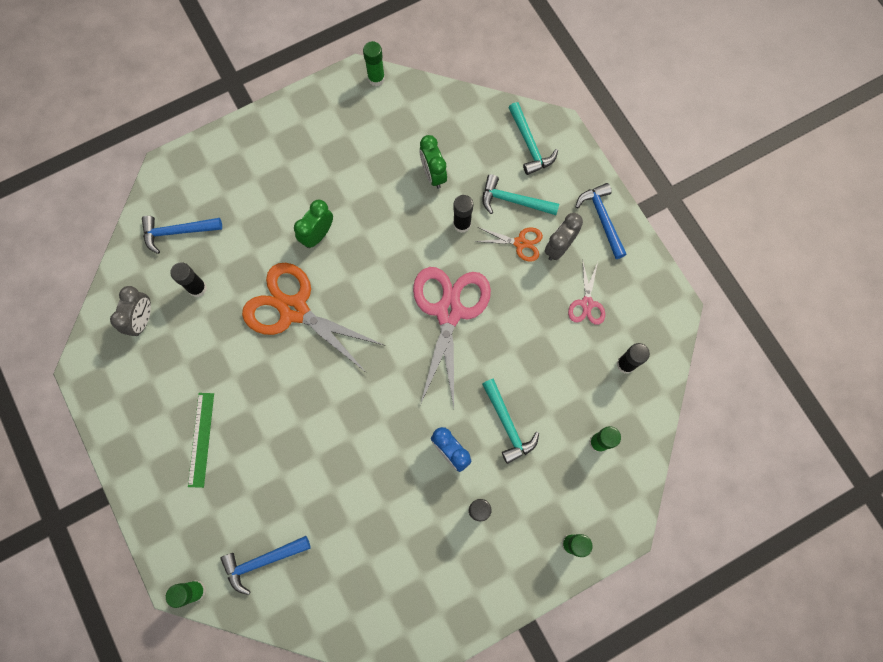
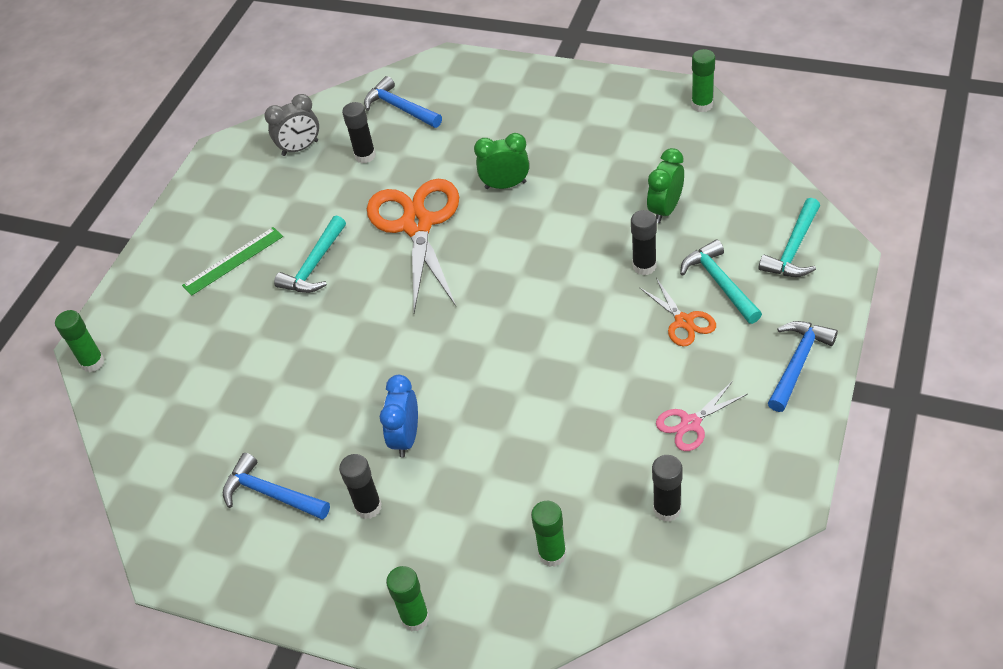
camera: 55 degrees right, 25 degrees down
(262, 561) = (161, 385): blue hammer -> blue hammer (271, 494)
(449, 312) = (545, 326): pink scissors -> none
(507, 425) = (484, 461): turquoise hammer -> turquoise hammer (314, 265)
(559, 247) = (720, 354): grey clock -> none

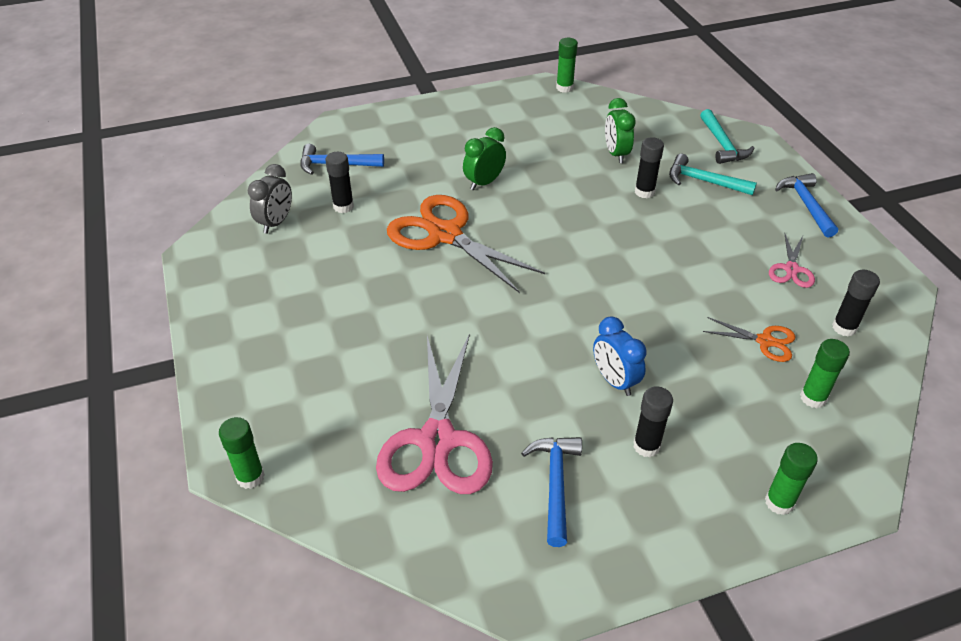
camera: 45 degrees left, 5 degrees down
(229, 408) = (437, 440): none -> pink scissors
(233, 261) = (307, 328): green ruler -> none
(271, 494) = (555, 484): blue hammer -> blue hammer turned 105 degrees clockwise
(314, 265) = (389, 298): turquoise hammer -> none
(684, 321) = (710, 213): orange scissors -> orange scissors (765, 341)

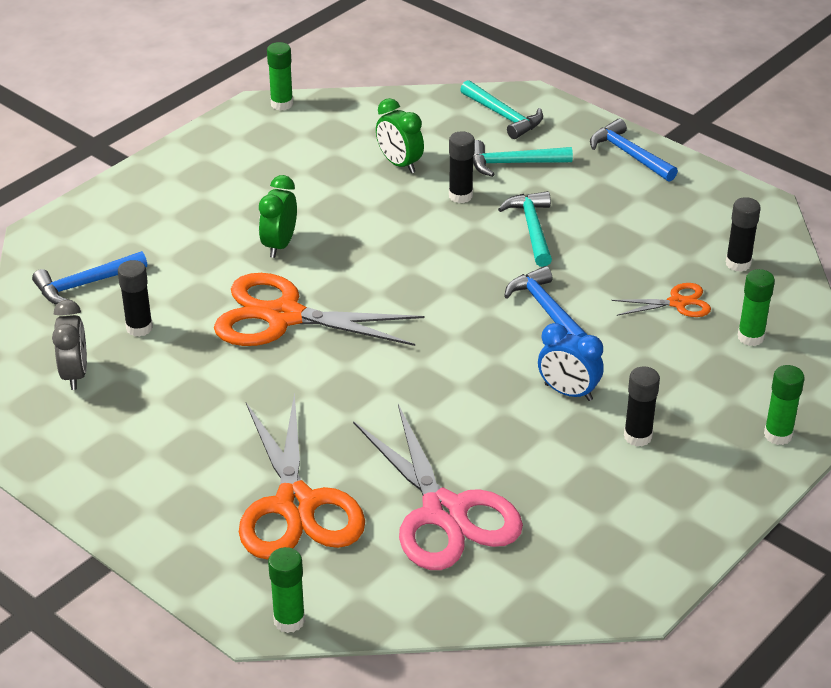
camera: 30 degrees left, 5 degrees down
(334, 382) = (296, 504): none -> orange scissors
(555, 484) = (582, 502): blue hammer -> blue hammer (546, 309)
(682, 236) = (532, 229): none -> turquoise hammer
(791, 269) = (657, 225): pink scissors -> none

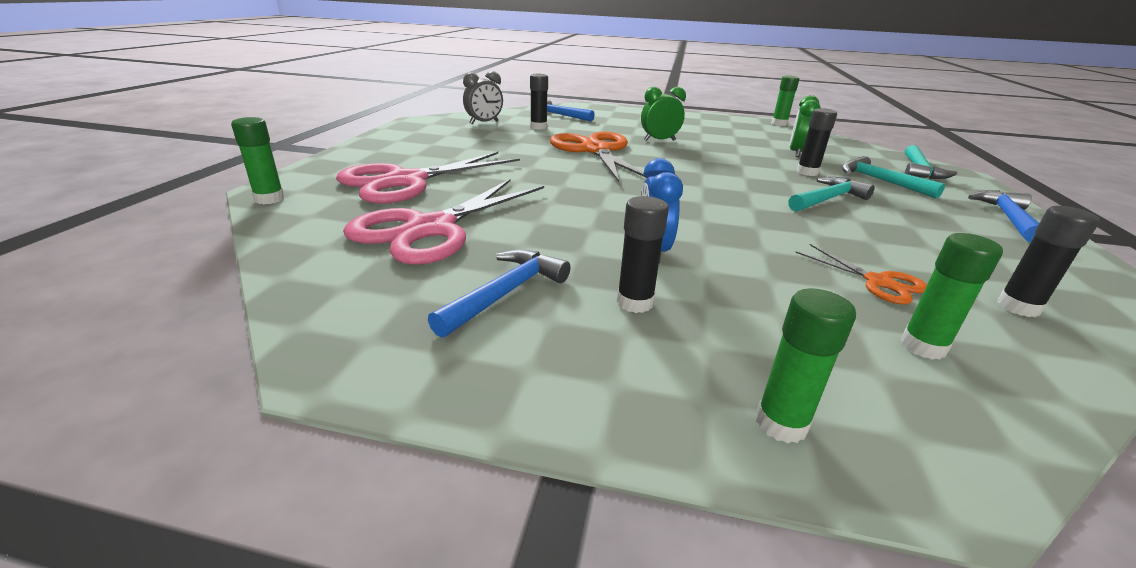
camera: 60 degrees right, 10 degrees down
(296, 504) = (406, 181): orange scissors -> pink scissors
(546, 309) = (745, 221): blue hammer -> blue hammer (505, 293)

